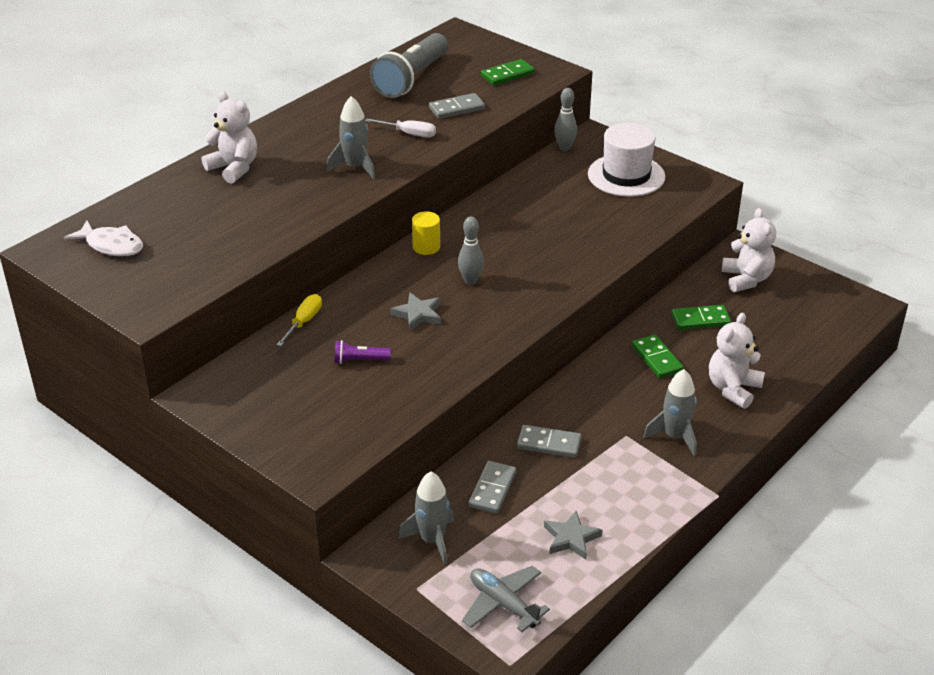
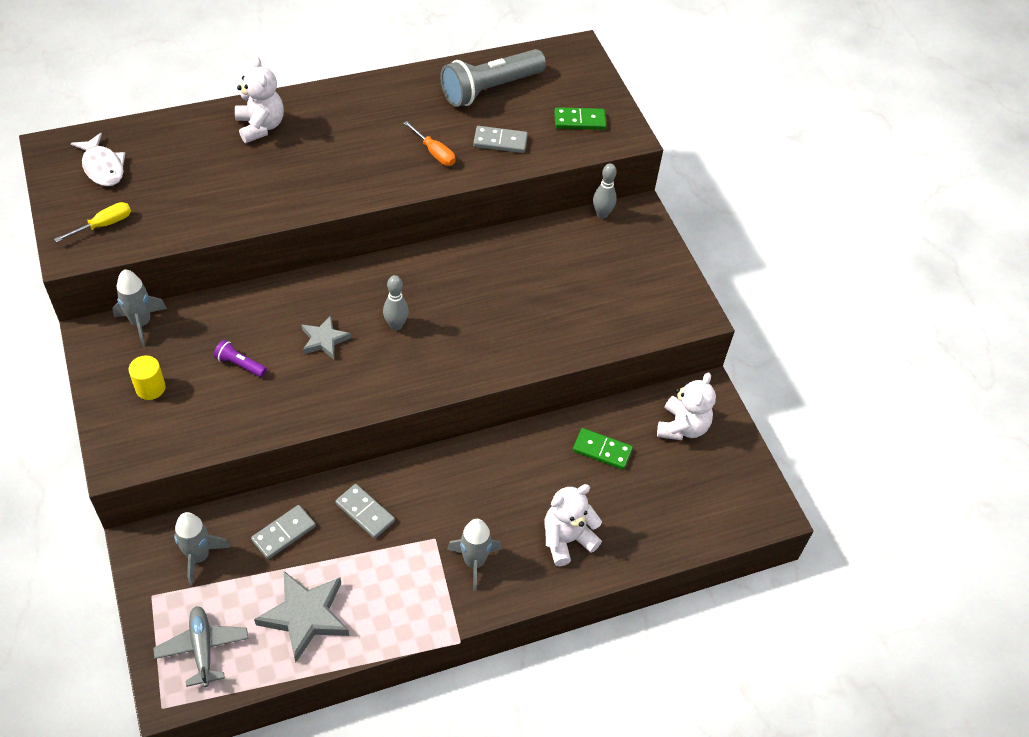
camera: 25 degrees right, 15 degrees up
(304, 321) = (230, 302): yellow screwdriver -> yellow screwdriver (104, 225)
(355, 167) = (357, 171): grey rocket -> grey rocket (141, 323)
(409, 134) = (435, 153): white screwdriver -> orange screwdriver
(426, 247) = (390, 270): yellow cylinder -> yellow cylinder (150, 388)
(571, 538) = (305, 616): grey star -> grey star, size x1.69
(626, 175) = (630, 272): white hat -> none
(657, 358) = (528, 472): green domino -> none

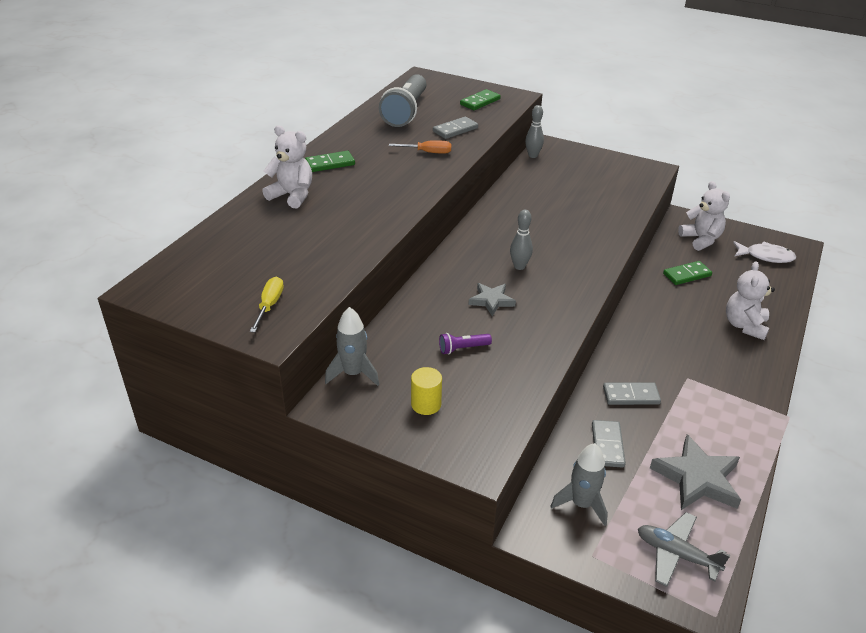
camera: 40 degrees left, 15 degrees down
(103, 167) = (208, 276): white fish -> white fish (766, 256)
(337, 110) = (330, 164): none -> green domino
(474, 562) = (725, 372): grey rocket -> none

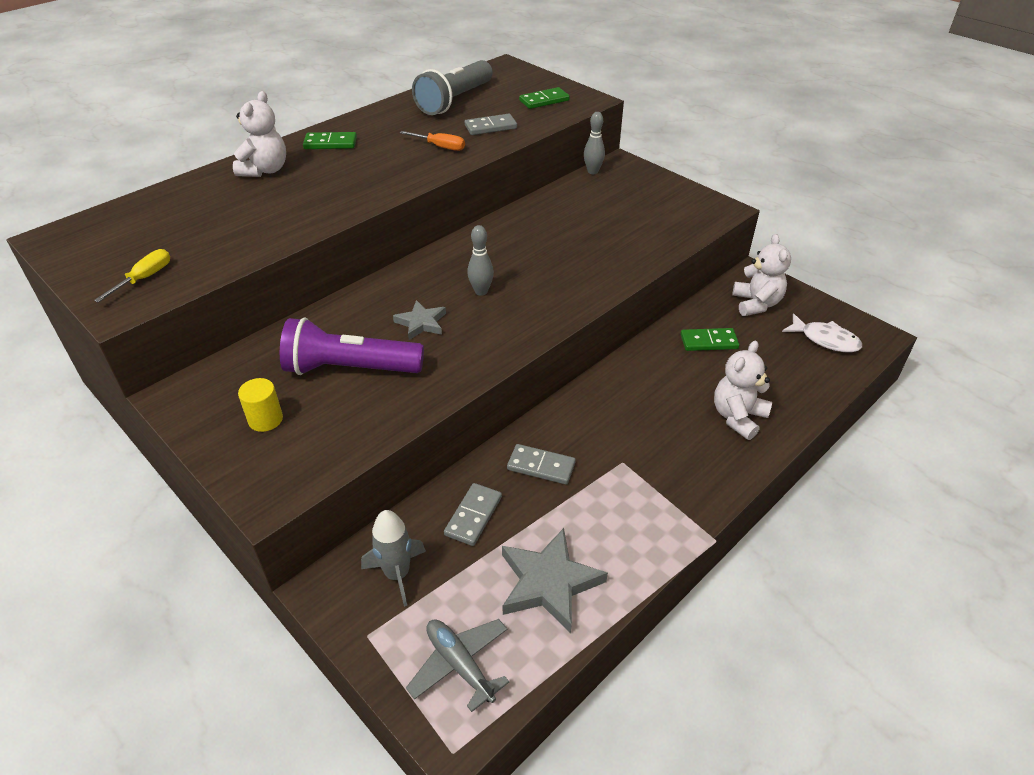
camera: 20 degrees right, 5 degrees up
(292, 195) = (265, 170): white teddy bear -> white teddy bear turned 60 degrees clockwise
(353, 373) = (221, 369): grey rocket -> none
(463, 348) = (350, 368): purple flashlight -> purple flashlight, size x2.31

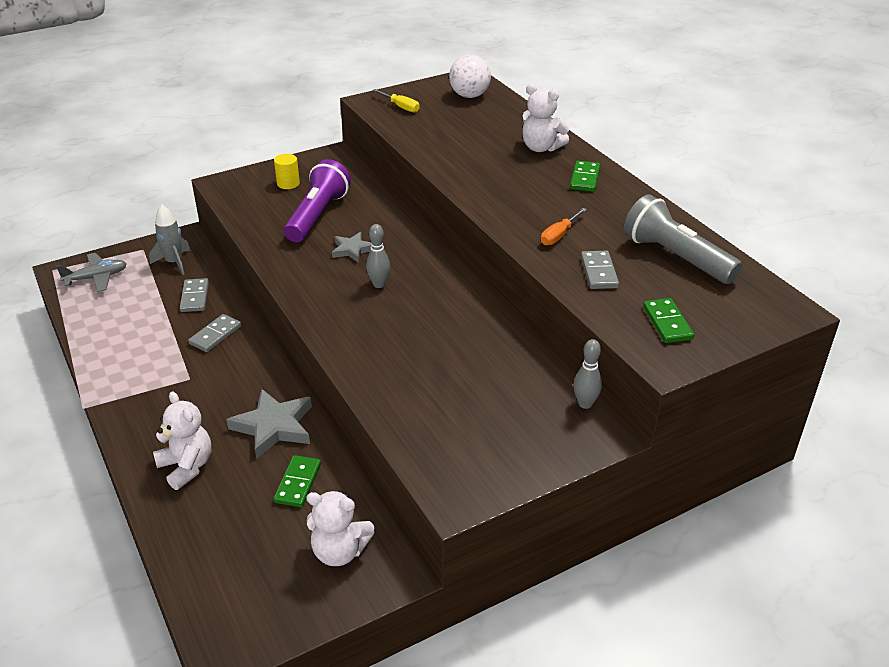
camera: 105 degrees right, 5 degrees down
(115, 230) = (469, 96): none -> white ball
(473, 516) = (194, 297): grey domino -> grey domino turned 45 degrees clockwise
(549, 583) = (118, 320): grey star -> grey star (274, 426)
(825, 340) = (246, 592): white fish -> none

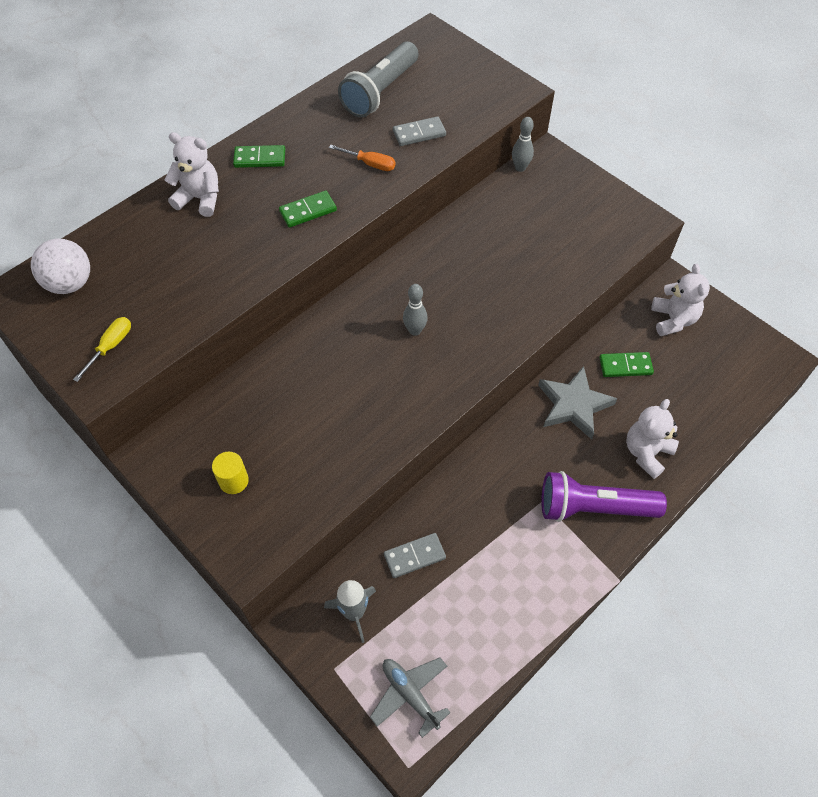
camera: 105 degrees left, 20 degrees up
(215, 335) = (471, 506): grey domino -> none
(318, 215) = (301, 423): purple flashlight -> purple flashlight (593, 507)
(352, 250) = (361, 369): grey star -> none
(541, 148) = (200, 199): white teddy bear -> white teddy bear turned 90 degrees counterclockwise
(667, 323) = (472, 91): green domino -> green domino (308, 211)

